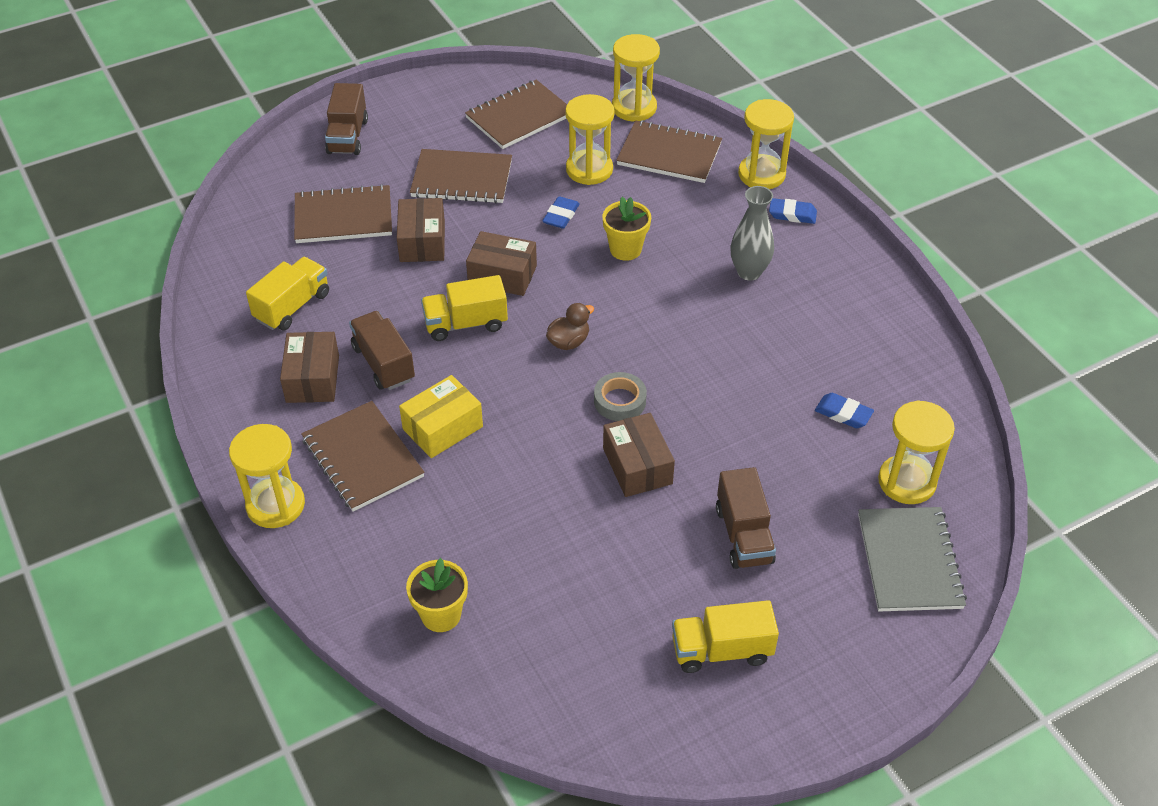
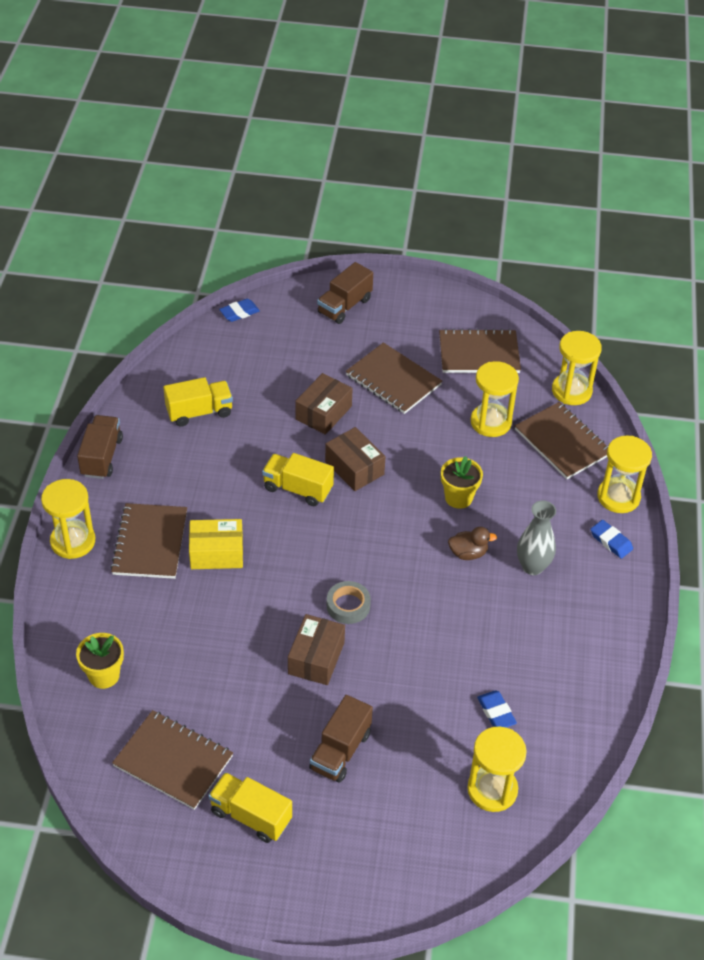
camera: 35 degrees right, 0 degrees up
(313, 379) = (168, 470): brown box -> none
(343, 217) = (288, 365): brown notebook -> brown notebook (173, 761)
(383, 363) = (220, 486): brown truck -> brown truck (102, 457)
(561, 215) = (436, 446): blue eraser -> blue eraser (239, 312)
(568, 342) = (354, 542): brown duck -> brown duck (468, 553)
(909, 561) = (436, 845): grey notebook -> none

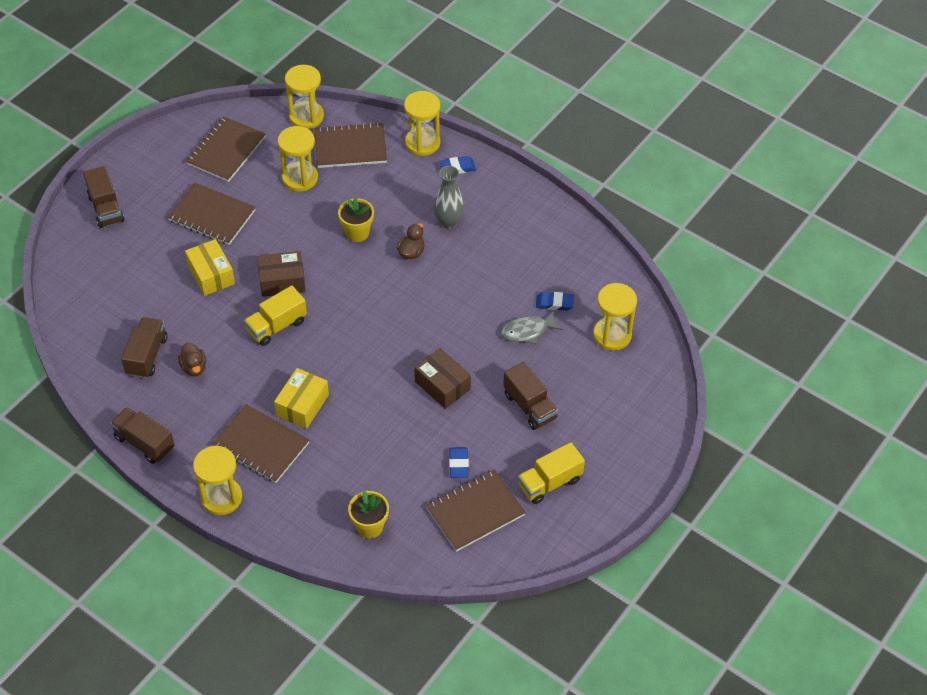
camera: 60 degrees left, 5 degrees up
(199, 412) = (147, 356): yellow truck -> brown truck
(208, 451) = (194, 367): none -> brown duck
(239, 312) = (55, 281): blue eraser -> blue eraser (458, 464)
(323, 413) = (211, 275): brown box -> yellow box
(348, 605) = (409, 345): grey tape -> none
(393, 380) = (212, 216): brown notebook -> brown notebook turned 45 degrees clockwise
(439, 704) = (527, 331): none -> grey fish

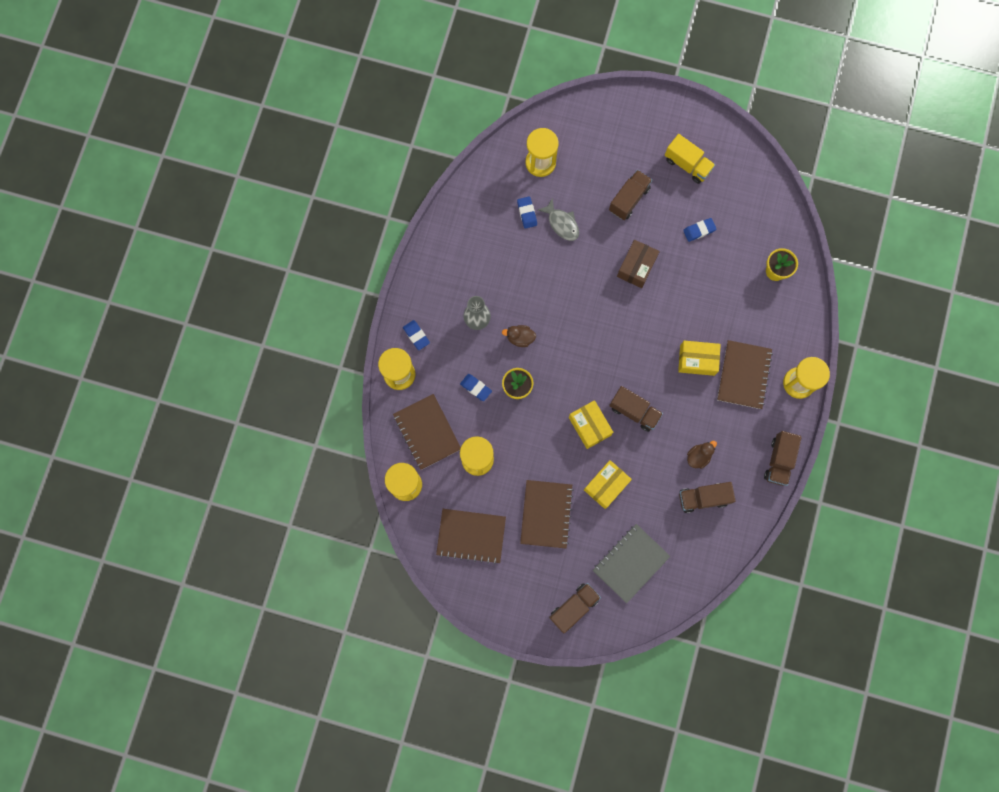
camera: 110 degrees left, 25 degrees up
(119, 269) = (630, 563): none -> grey notebook
(276, 326) = (634, 411): yellow truck -> brown truck
(282, 281) = (589, 426): brown box -> yellow box
(376, 199) = (476, 388): none -> blue eraser
(475, 511) = (732, 205): brown notebook -> none

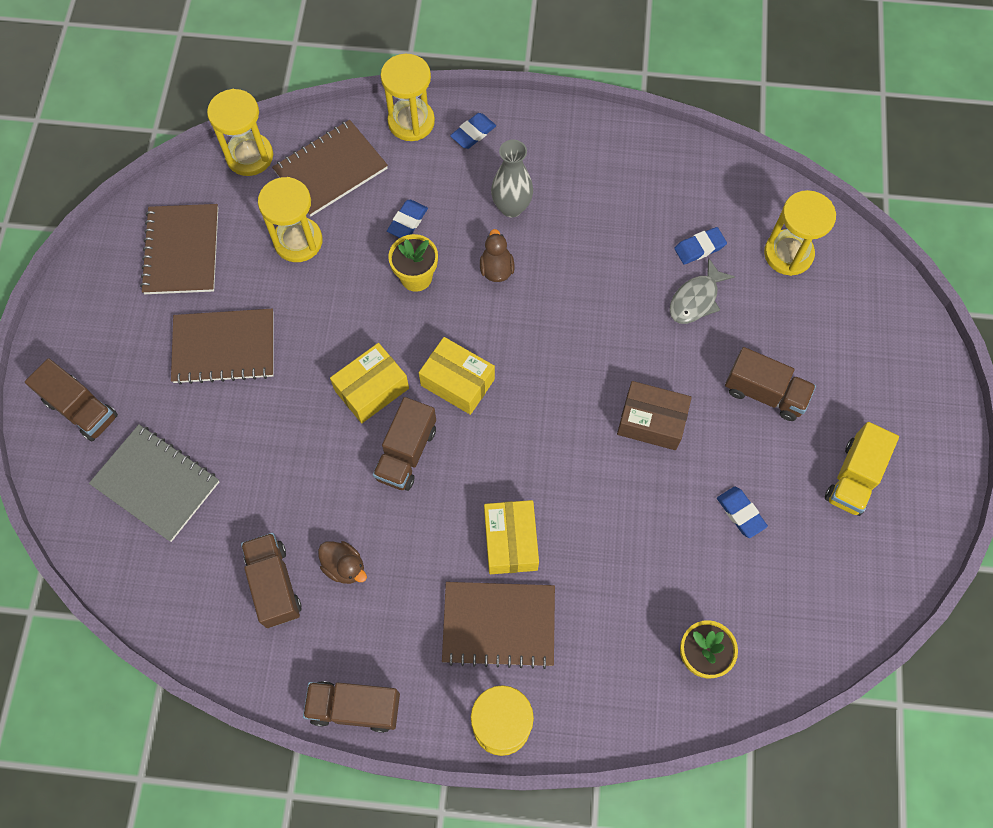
camera: 80 degrees right, 10 degrees down
(606, 485) = (278, 428): yellow box -> yellow box (457, 382)

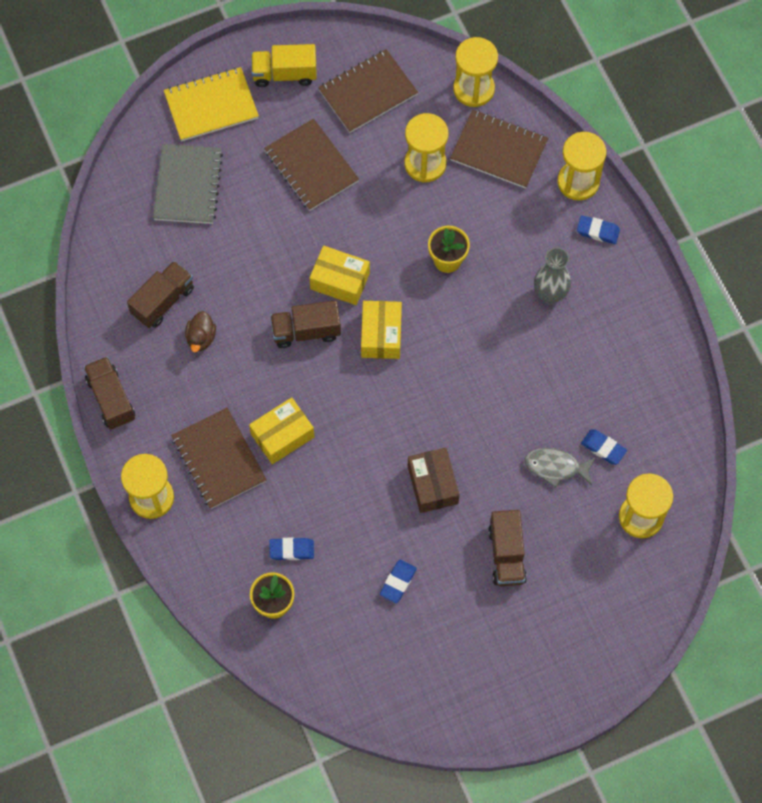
camera: 60 degrees right, 0 degrees up
(81, 409) = (211, 106): brown truck -> yellow notebook
(407, 222) = (489, 228): blue eraser -> blue eraser (291, 550)
(496, 269) = (490, 312): brown duck -> none
(853, 477) = (476, 651): yellow truck -> yellow truck (284, 74)

